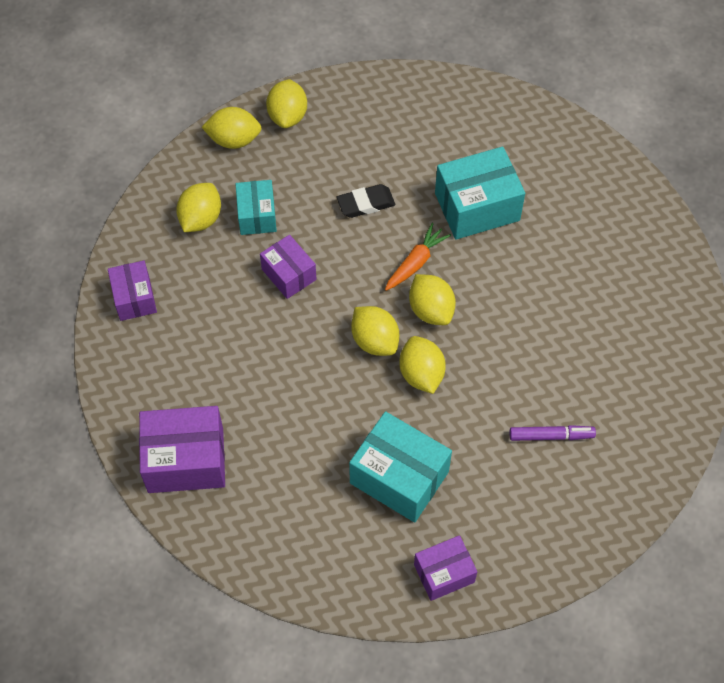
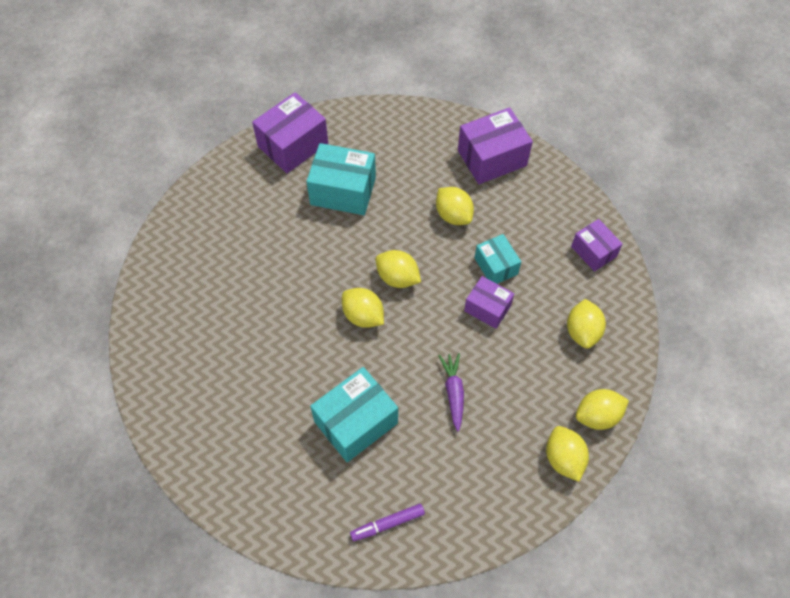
camera: 160 degrees right, 0 degrees up
(257, 215) = (538, 350): turquoise box -> turquoise box (496, 266)
(366, 204) = (453, 392): black eraser -> purple carrot
(416, 262) = (390, 352): orange carrot -> none
(421, 374) = (353, 264): yellow lemon -> yellow lemon (453, 215)
(444, 573) = (293, 145): purple box -> purple box, size x1.64
(551, 436) = (242, 250): purple marker -> purple marker (387, 524)

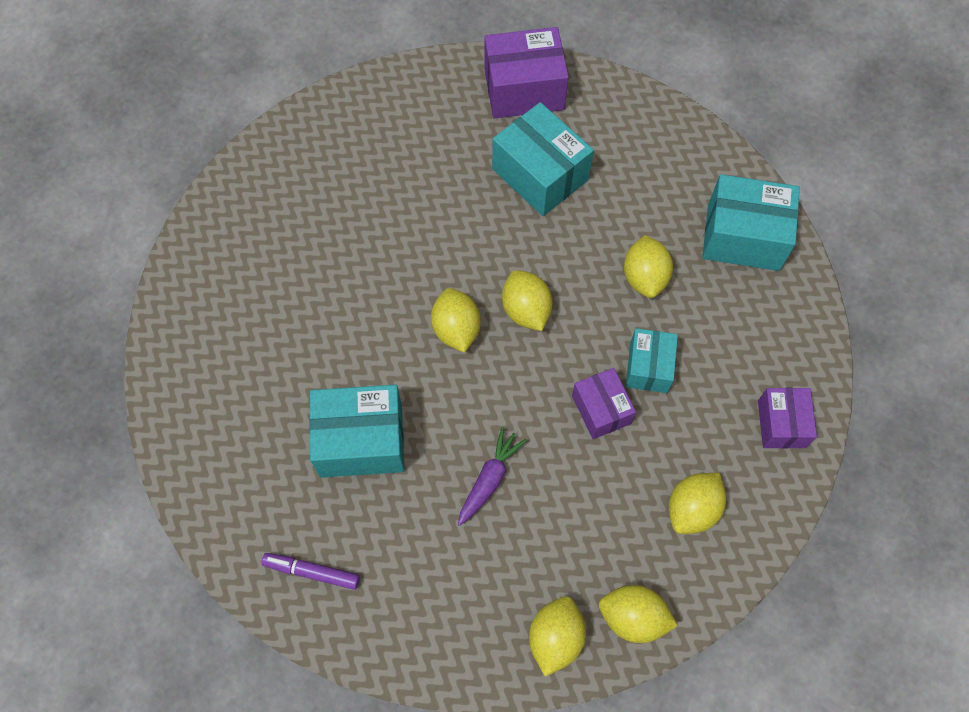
camera: 35 degrees right, 5 degrees up
(492, 158) = (743, 237): purple box -> turquoise box

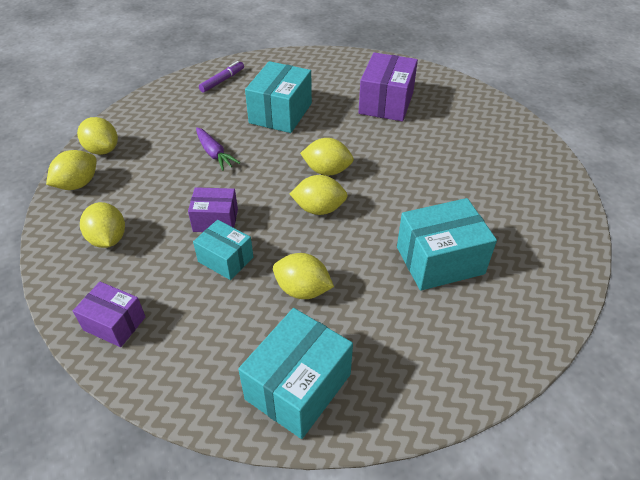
camera: 115 degrees right, 20 degrees down
(524, 89) = (541, 283): purple box -> purple box (386, 103)

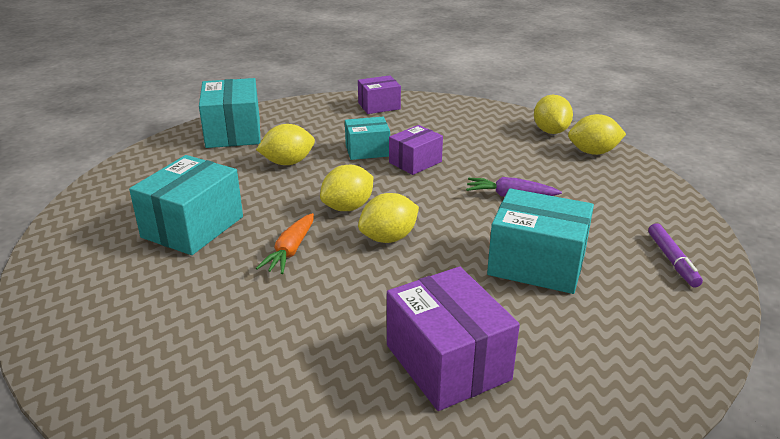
camera: 135 degrees right, 15 degrees down
(108, 239) = (461, 123): yellow lemon -> none
(280, 113) = (536, 264): turquoise box -> turquoise box turned 45 degrees counterclockwise
(393, 197) = (290, 251): none -> orange carrot

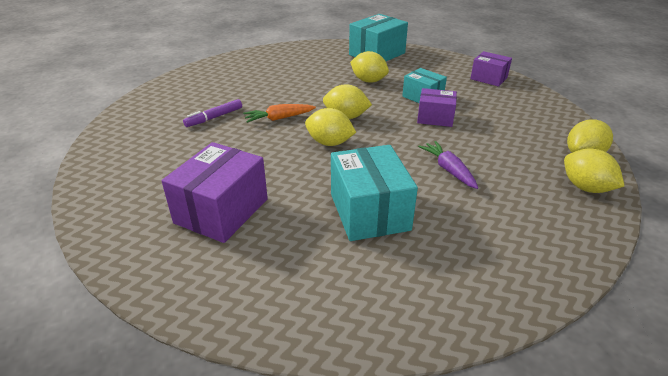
camera: 55 degrees right, 5 degrees up
(192, 227) = (269, 84): turquoise box -> none
(672, 260) = (463, 285): purple marker -> purple marker (214, 117)

